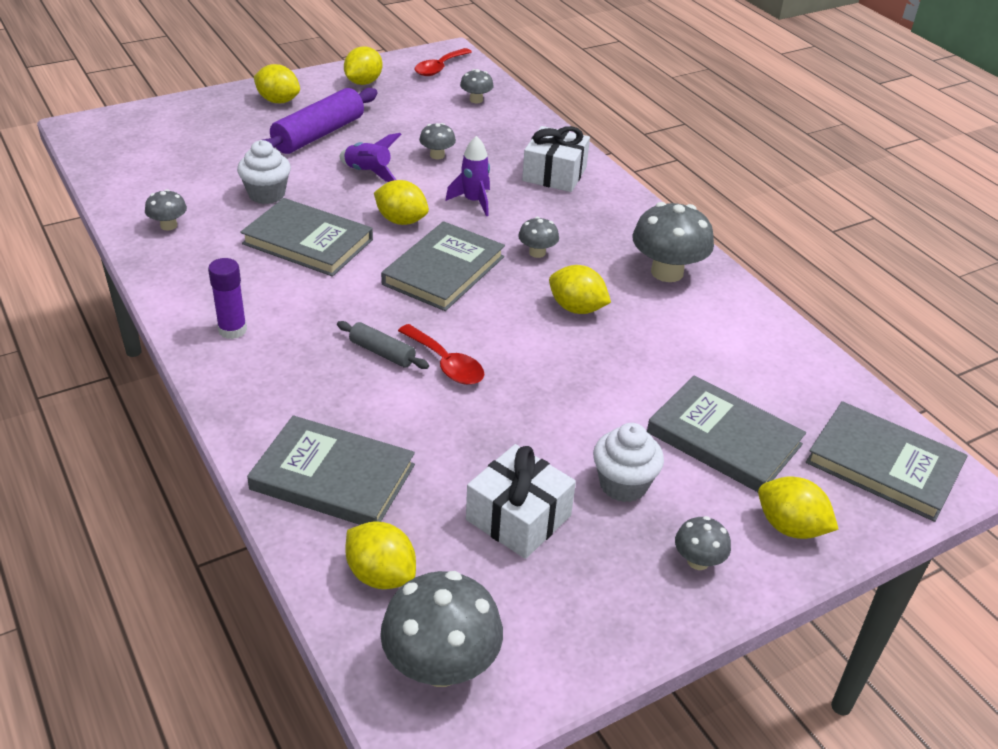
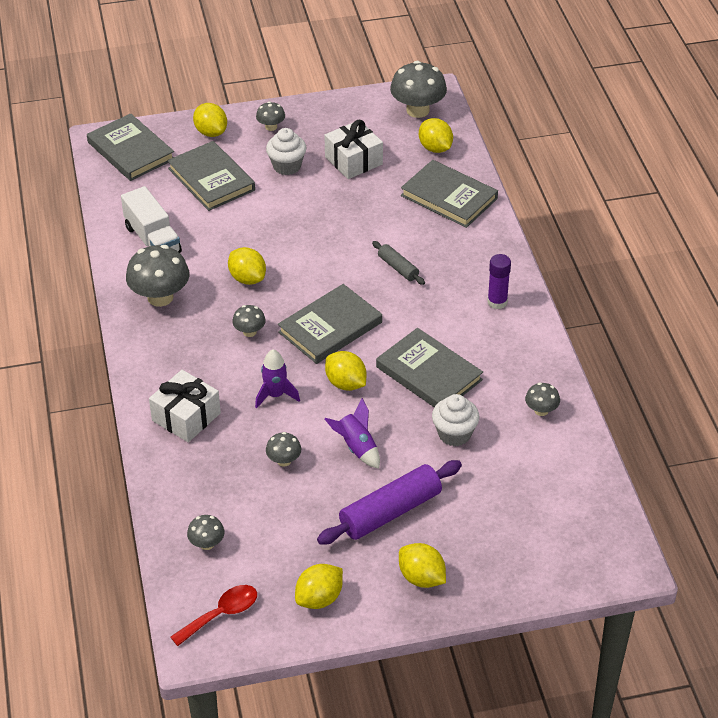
camera: 160 degrees left, 5 degrees up
(446, 364) = (358, 253): red spoon -> none
(732, 336) = (152, 240): none -> white truck

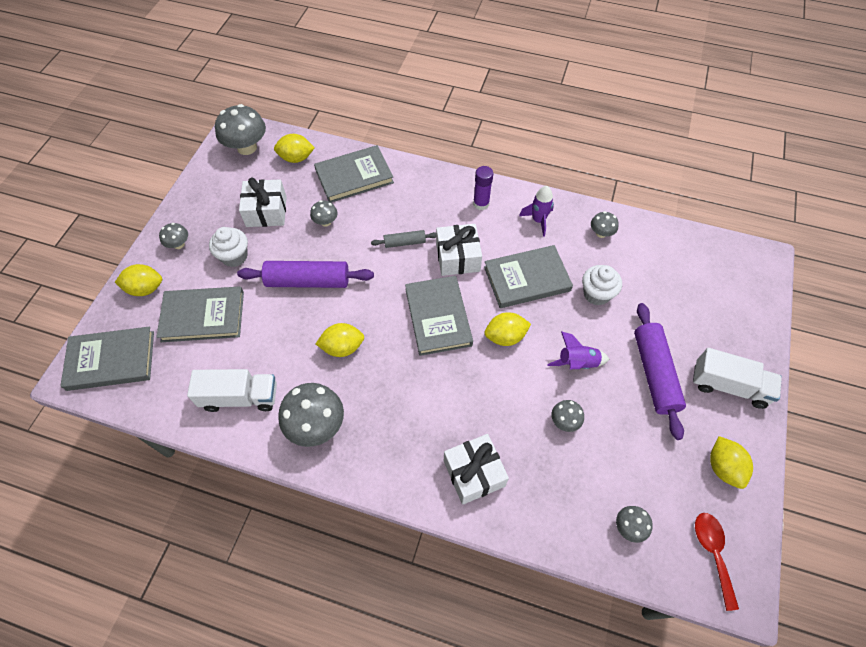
camera: 60 degrees left, 15 degrees up
(249, 332) = (405, 376): grey mushroom -> grey mushroom (325, 222)
(275, 395) = (489, 392): purple rocket -> purple rocket (538, 220)
(299, 224) = (308, 281): none -> purple rolling pin
(412, 312) = (457, 257): none -> white gift
(421, 578) = (729, 386): yellow lemon -> white truck

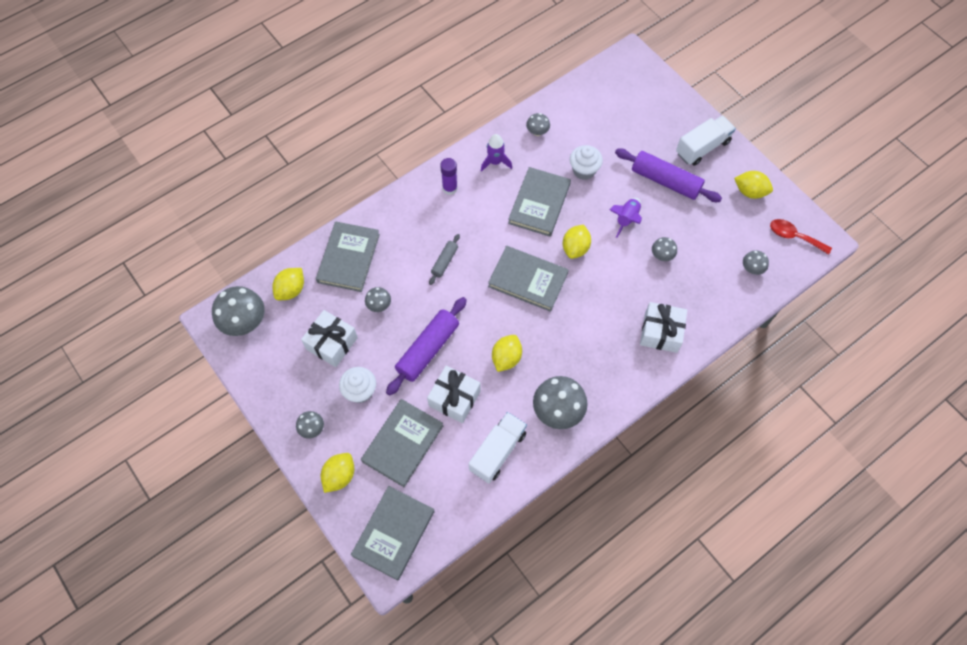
camera: 55 degrees left, 5 degrees up
(457, 257) = (486, 235): white gift -> white gift (454, 398)

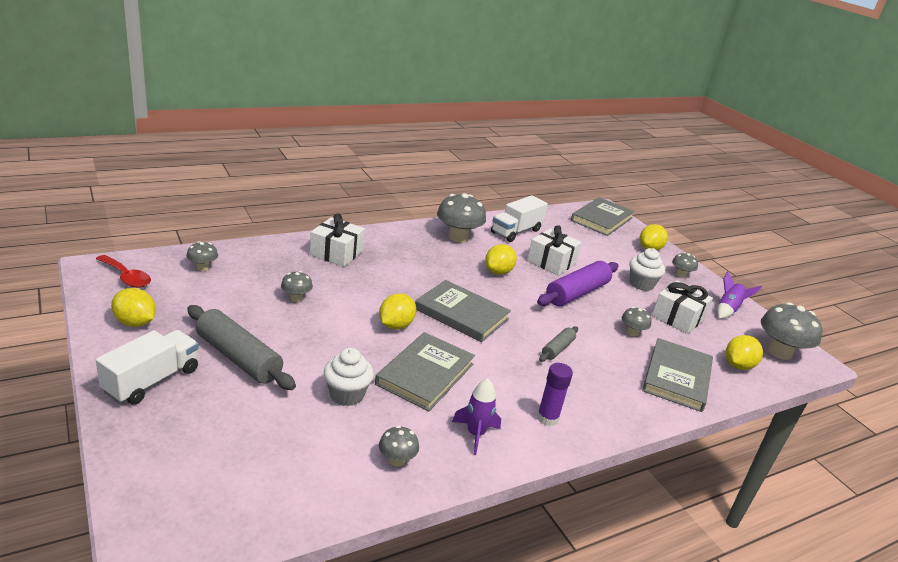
camera: 175 degrees left, 35 degrees down
(402, 443) = (598, 251): grey book -> none
(626, 219) = (318, 335): purple rocket -> purple rocket (728, 310)
(665, 181) = (238, 358): purple rolling pin -> grey rolling pin
(702, 147) = (152, 381): white truck -> white truck turned 150 degrees clockwise

